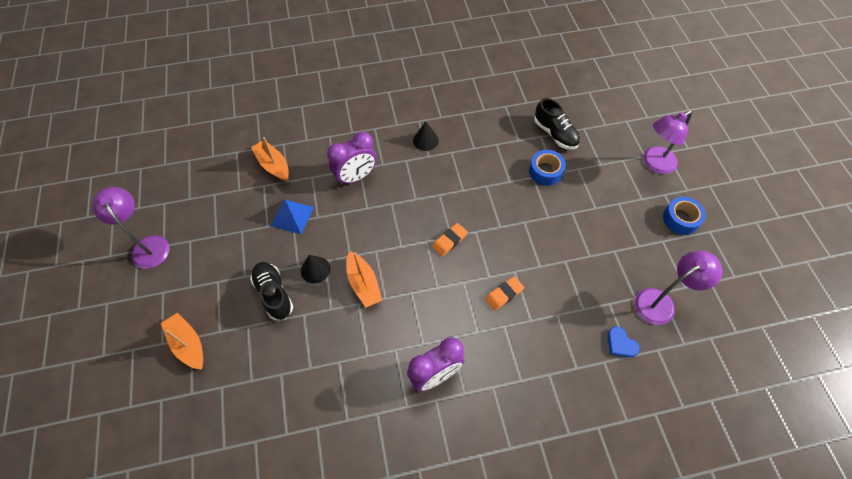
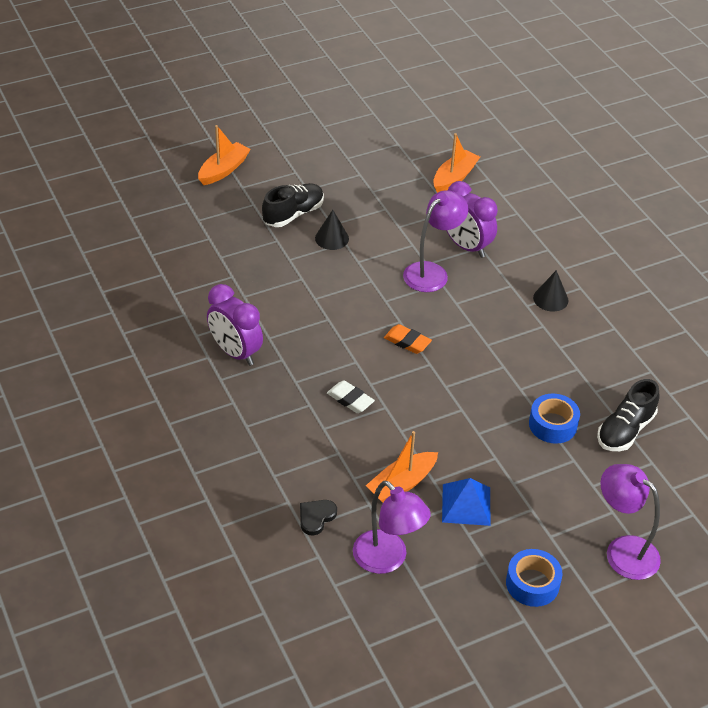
camera: 75 degrees right, 15 degrees down
(148, 245) = (320, 116): purple lamp -> purple lamp (432, 272)
(292, 216) = (392, 207): blue pyramid -> blue pyramid (466, 504)
(363, 284) = (326, 278): orange boat -> orange boat (402, 484)
(504, 294) = (350, 399): orange eraser -> white eraser
(620, 344) = (316, 517): blue heart -> black heart

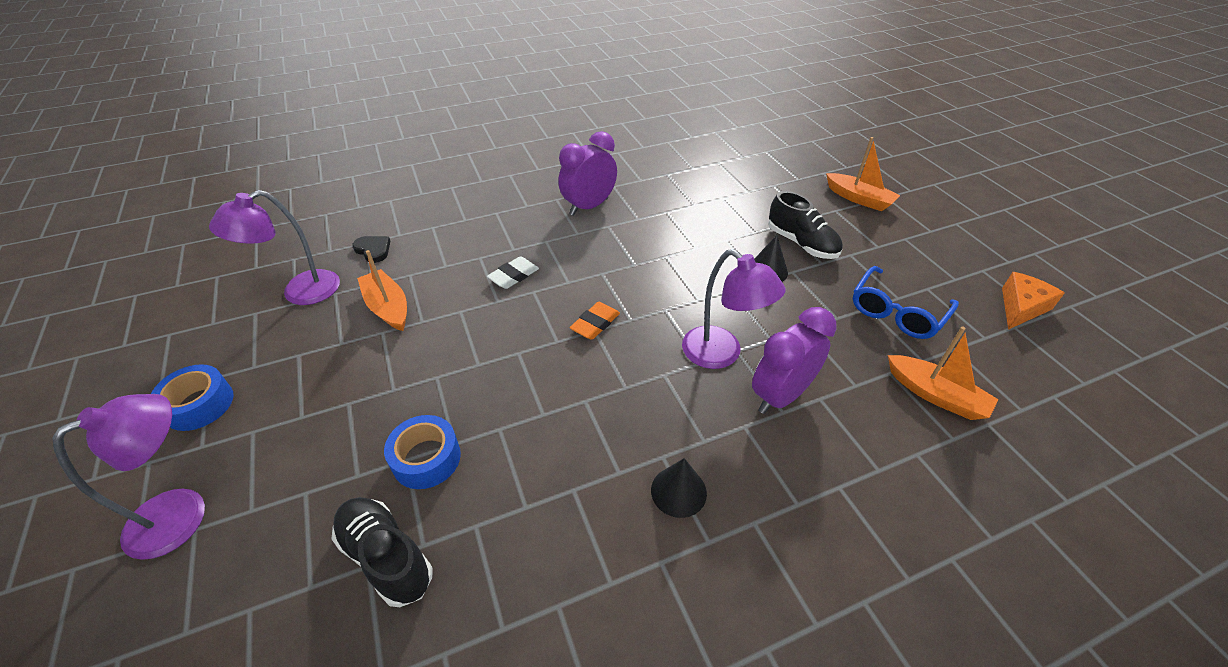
camera: 95 degrees right, 0 degrees up
(365, 119) = (1021, 307): none -> orange cheese
(376, 178) = (896, 312): none -> blue glasses
(466, 504) = (337, 356): blue pyramid -> none

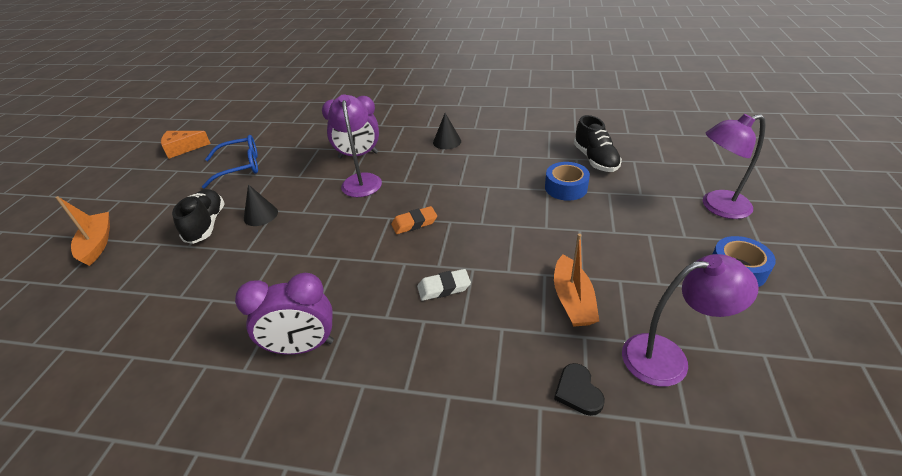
camera: 145 degrees left, 5 degrees down
(935, 395) = (292, 135): orange boat -> none

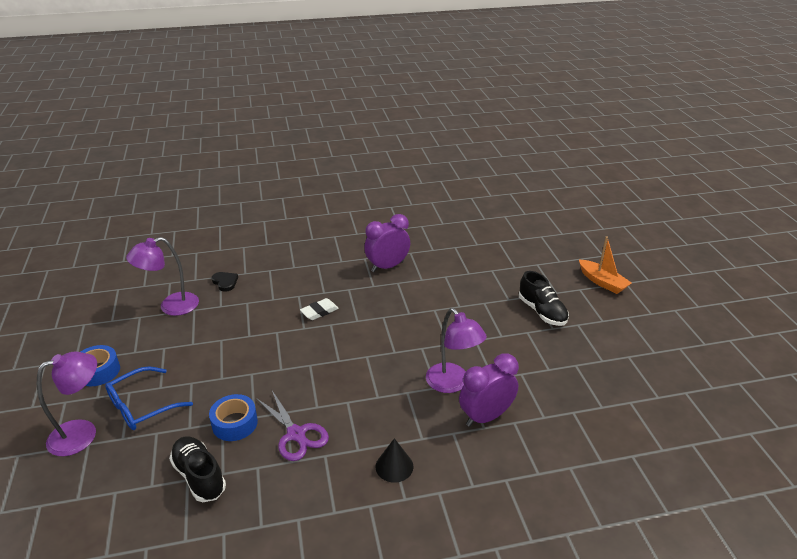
camera: 155 degrees right, 5 degrees down
(182, 148) = (697, 379): orange cheese -> none
(240, 167) = (596, 371): blue glasses -> blue glasses (141, 406)
(260, 215) = (508, 329): black cone -> none
(414, 223) = (368, 352): orange eraser -> none
(512, 171) = (296, 434): none -> purple scissors
(572, 300) = (228, 323): orange boat -> none

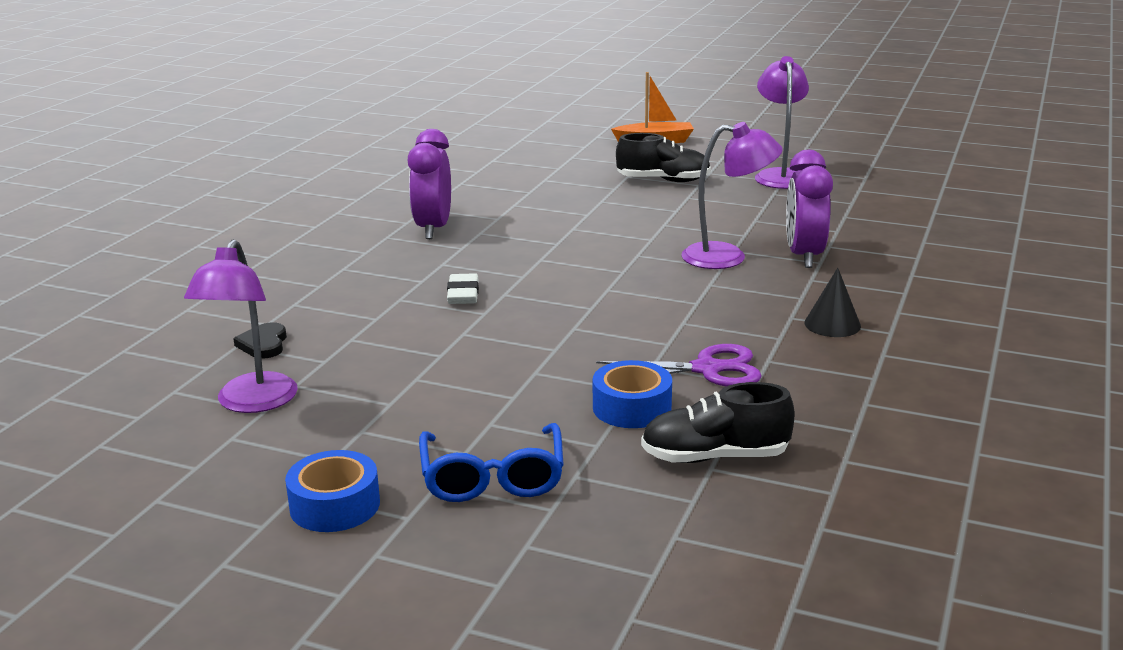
camera: 55 degrees left, 10 degrees down
(82, 433) = (491, 547): purple lamp -> purple lamp (780, 175)
(225, 282) = (263, 344): black heart -> black heart turned 90 degrees counterclockwise

